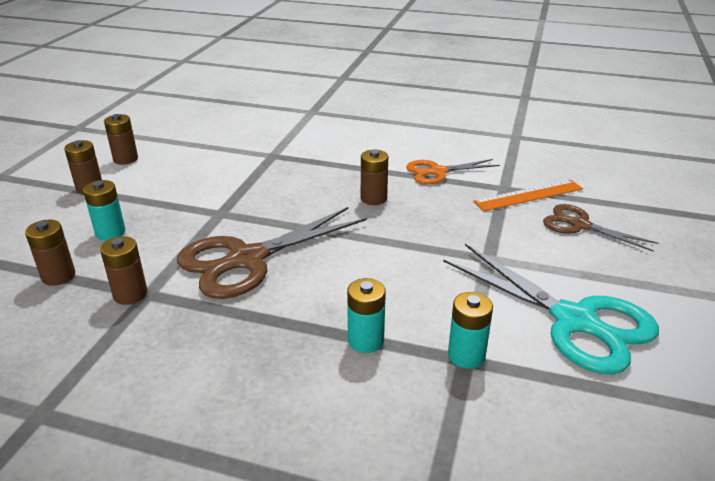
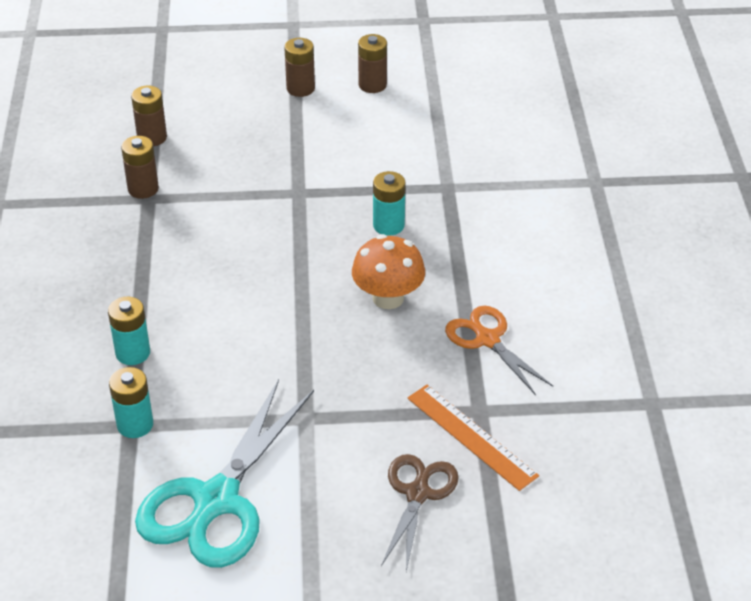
camera: 70 degrees right, 10 degrees up
(110, 232) = (229, 136): turquoise battery -> turquoise battery (388, 225)
(247, 259) = (224, 240): brown scissors -> none
(373, 198) = (388, 298): brown battery -> orange mushroom

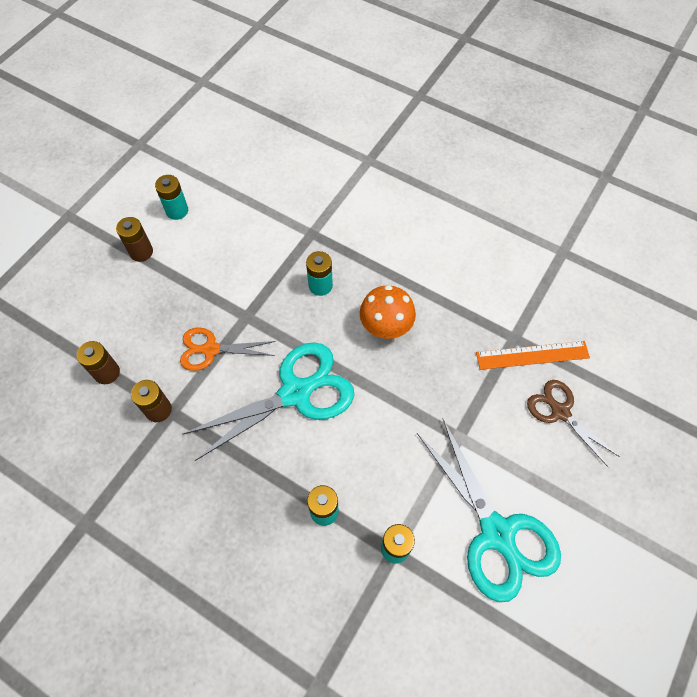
camera: 55 degrees left, 20 degrees up
(244, 269) = (295, 393): none -> turquoise scissors
(372, 85) = (177, 211): brown battery -> turquoise battery
(487, 339) = (460, 297): orange scissors -> orange scissors (211, 349)

